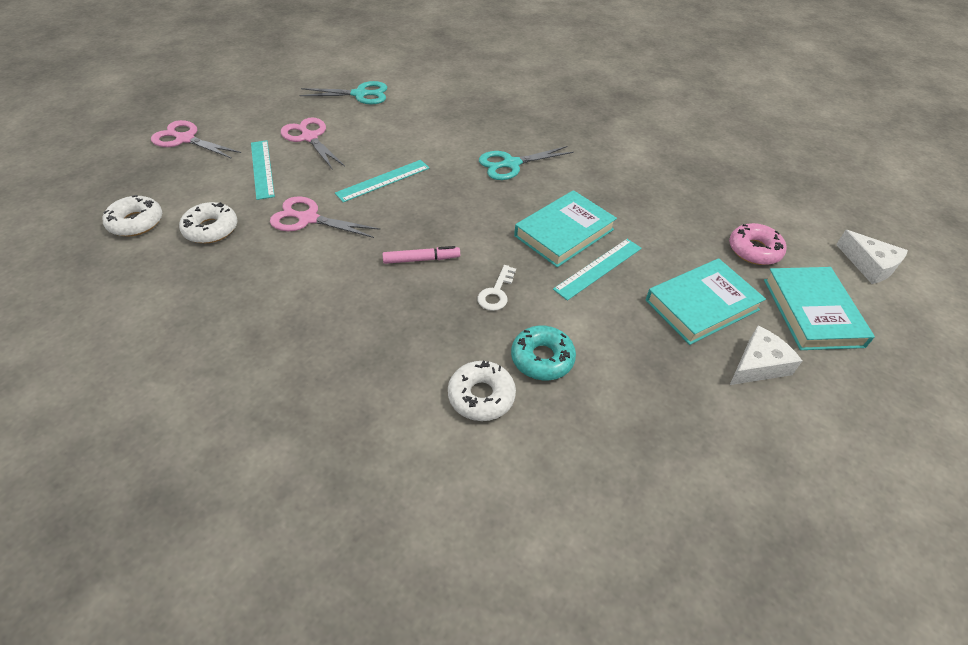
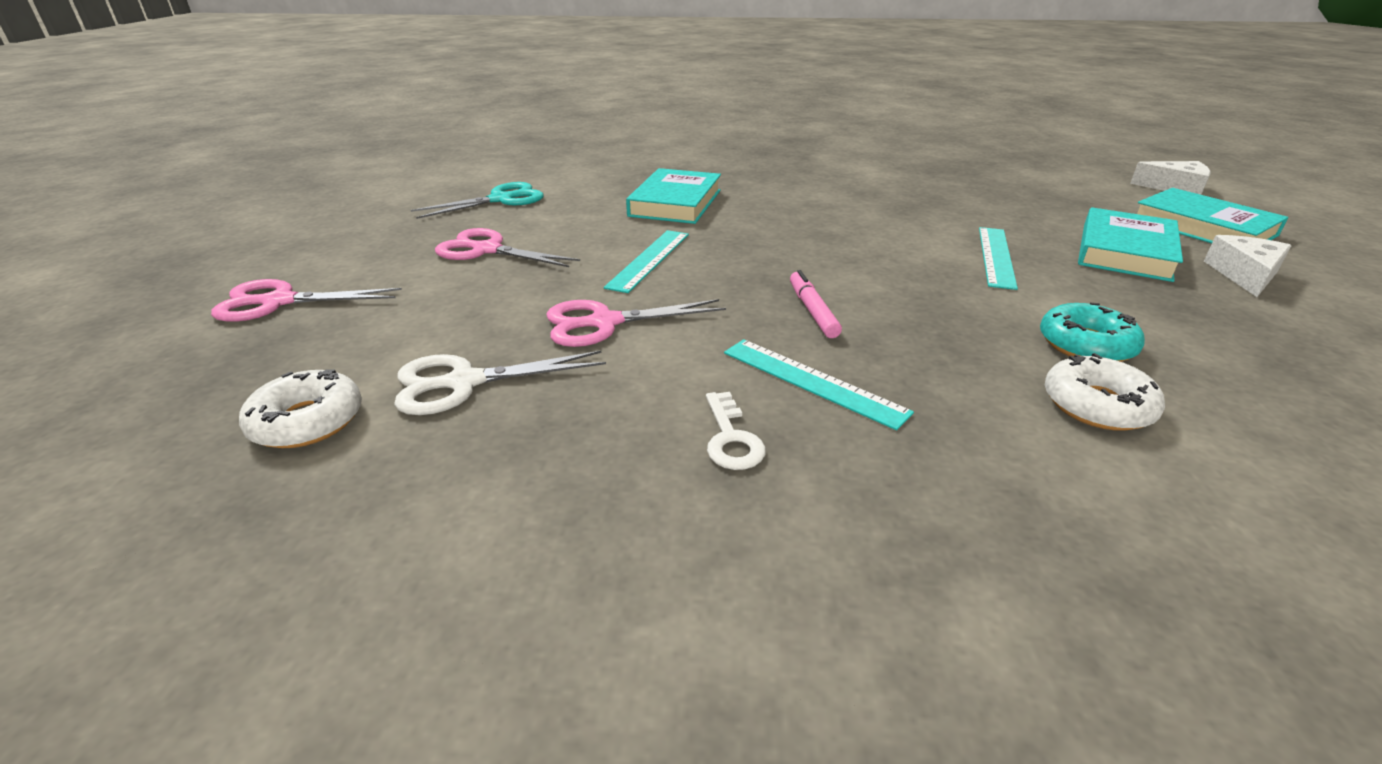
camera: 30 degrees left, 15 degrees down
(211, 229) = (465, 382): white donut -> white scissors
(262, 169) = (458, 296): turquoise ruler -> turquoise ruler (812, 381)
(421, 259) = (812, 311): pink marker -> pink marker turned 60 degrees counterclockwise
(496, 292) = (941, 309): white key -> white key (731, 438)
(511, 164) = (772, 208): turquoise scissors -> none
(564, 233) = (916, 241): turquoise book -> turquoise book (675, 203)
(754, 250) = (1086, 204): pink donut -> none

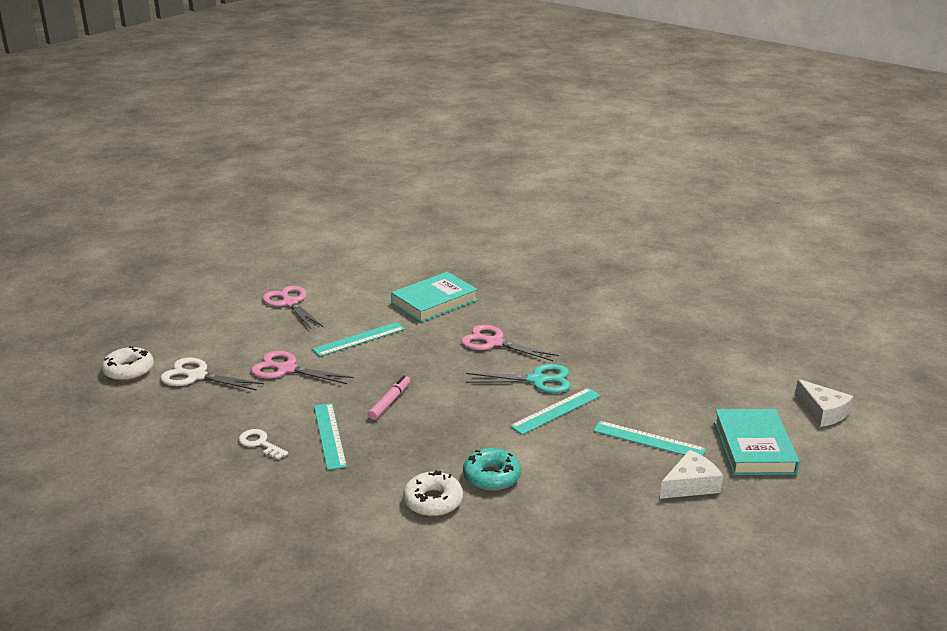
camera: 35 degrees right, 5 degrees down
(279, 302) = (171, 304): pink scissors -> pink scissors (494, 343)
(500, 200) = (341, 266): turquoise scissors -> turquoise scissors (537, 380)
(731, 438) = (260, 443): white key -> white key turned 105 degrees clockwise
(1125, 251) = (649, 440): turquoise book -> turquoise ruler

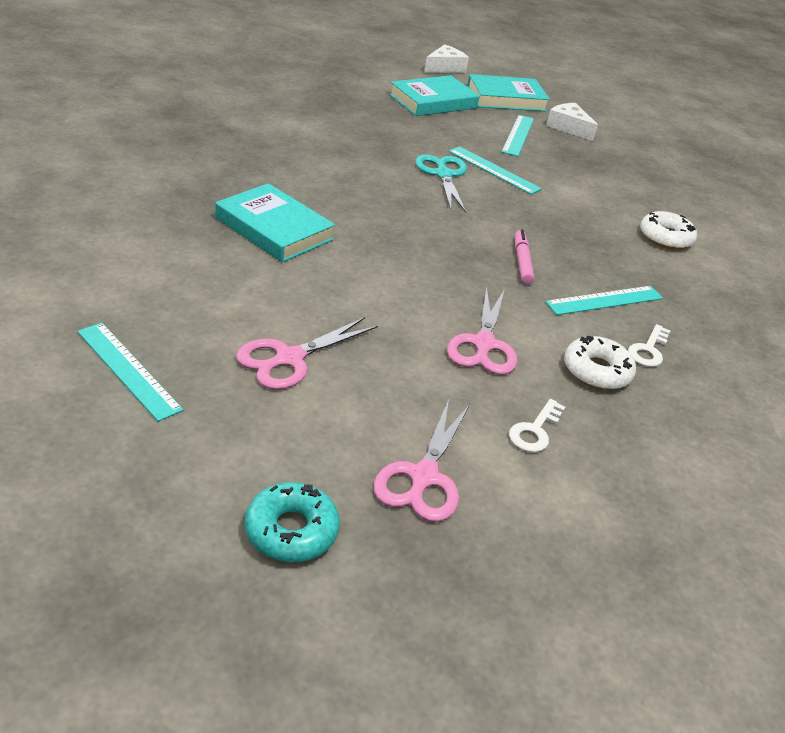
camera: 105 degrees left, 10 degrees up
(129, 370) = (550, 519): white donut -> white donut (596, 371)
(197, 376) = (534, 431): white scissors -> white key
(359, 339) = (388, 287): turquoise ruler -> turquoise ruler (128, 370)
(390, 402) = (522, 261): pink marker -> pink marker turned 75 degrees clockwise
(491, 476) = (612, 208): turquoise donut -> turquoise donut (291, 530)
(494, 343) = (373, 193): pink scissors -> pink scissors (424, 476)
(710, 392) = (433, 101): none -> turquoise book

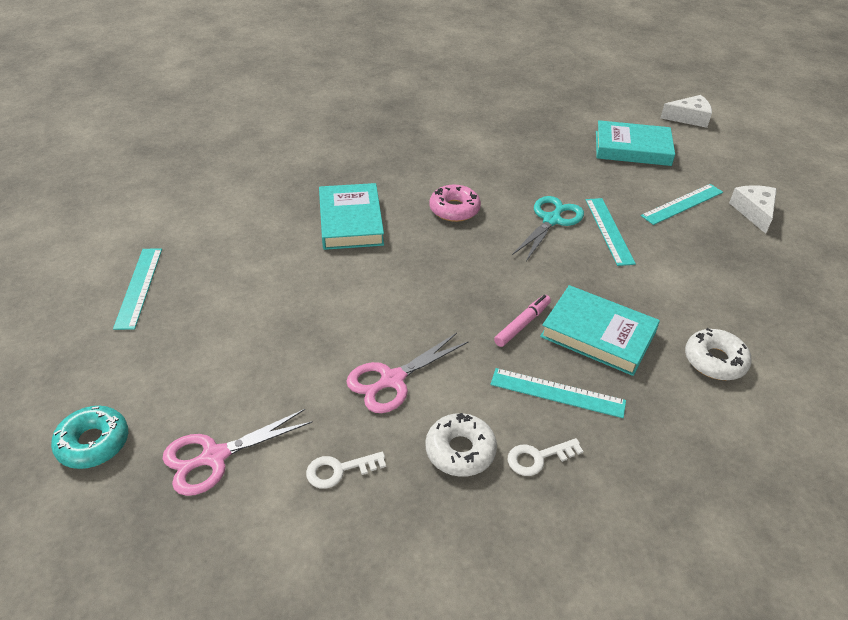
camera: 45 degrees right, 5 degrees up
(290, 358) = (239, 324): pink scissors -> none
(355, 190) = (454, 209): none -> pink donut
(506, 98) = (718, 164): turquoise book -> turquoise book (598, 334)

